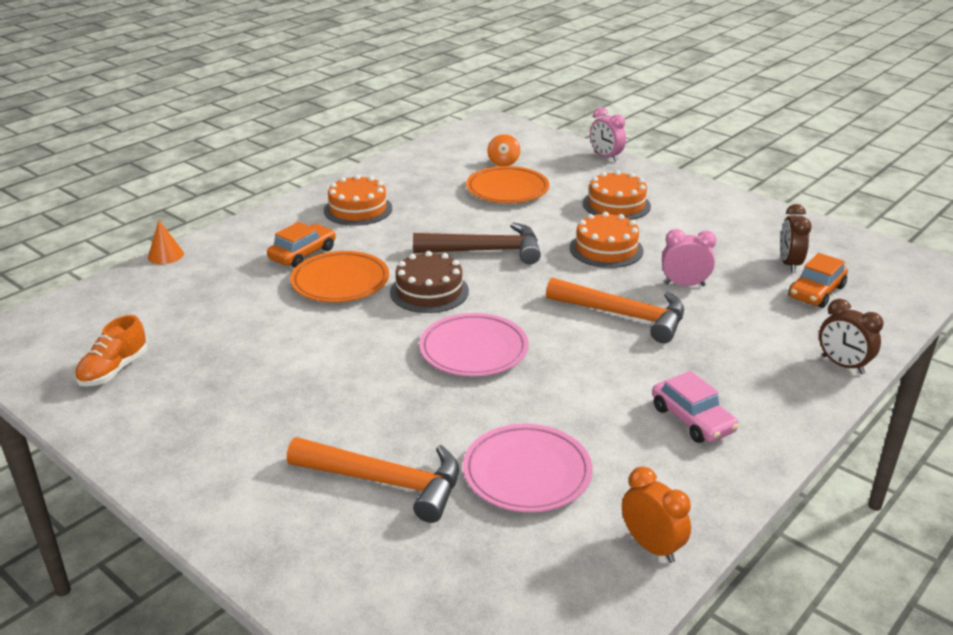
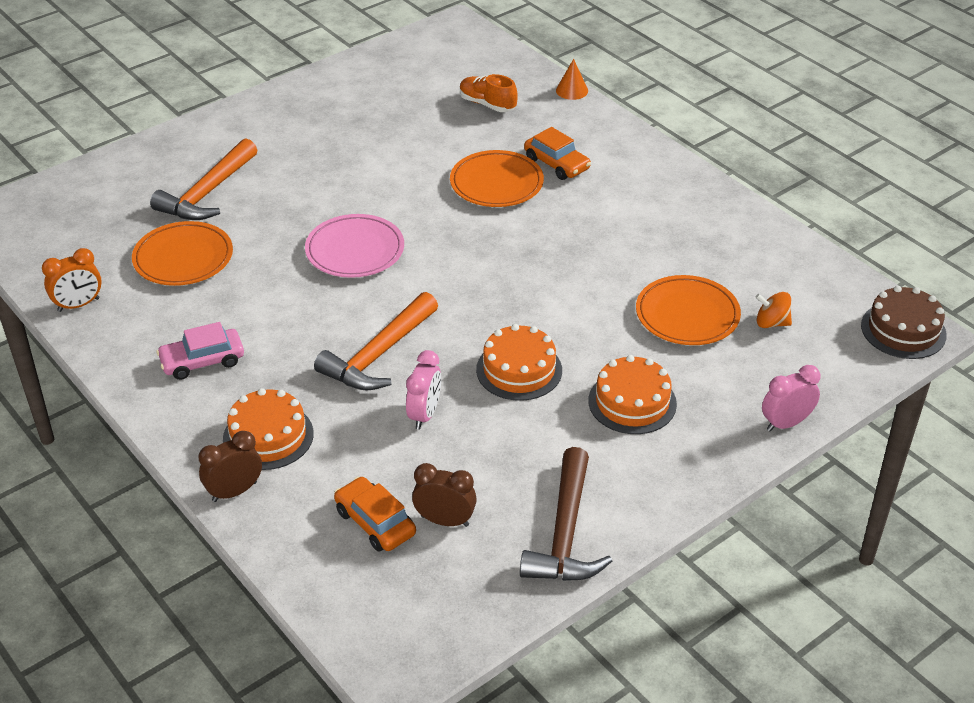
camera: 100 degrees right, 10 degrees up
(114, 370) = (394, 77): orange shoe -> orange shoe (487, 104)
(358, 209) = (650, 201): orange cake -> orange cake (268, 436)
(429, 291) = (463, 234): brown cake -> brown cake (903, 330)
(486, 251) = (536, 279): brown hammer -> brown hammer (565, 533)
(527, 473) = (183, 258): pink plate -> orange plate

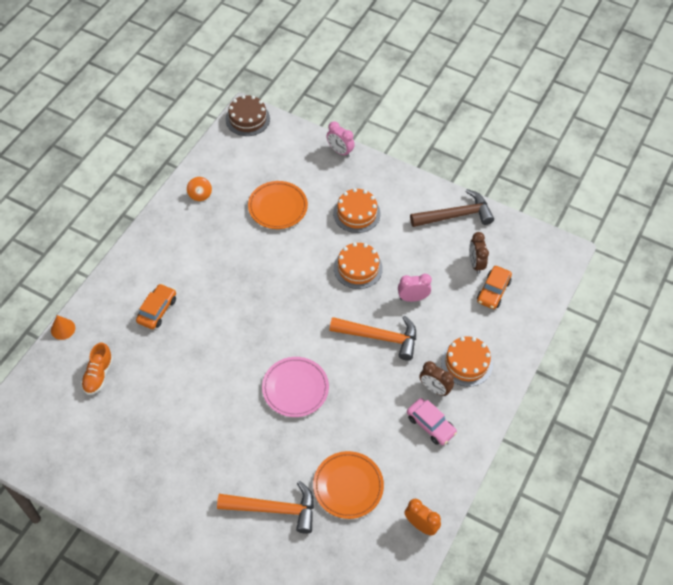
camera: 115 degrees left, 15 degrees up
(234, 491) = (510, 360): brown clock -> brown clock (434, 389)
(496, 184) = (192, 336): orange plate -> none
(771, 323) = (267, 171): orange spinning top -> orange spinning top (200, 195)

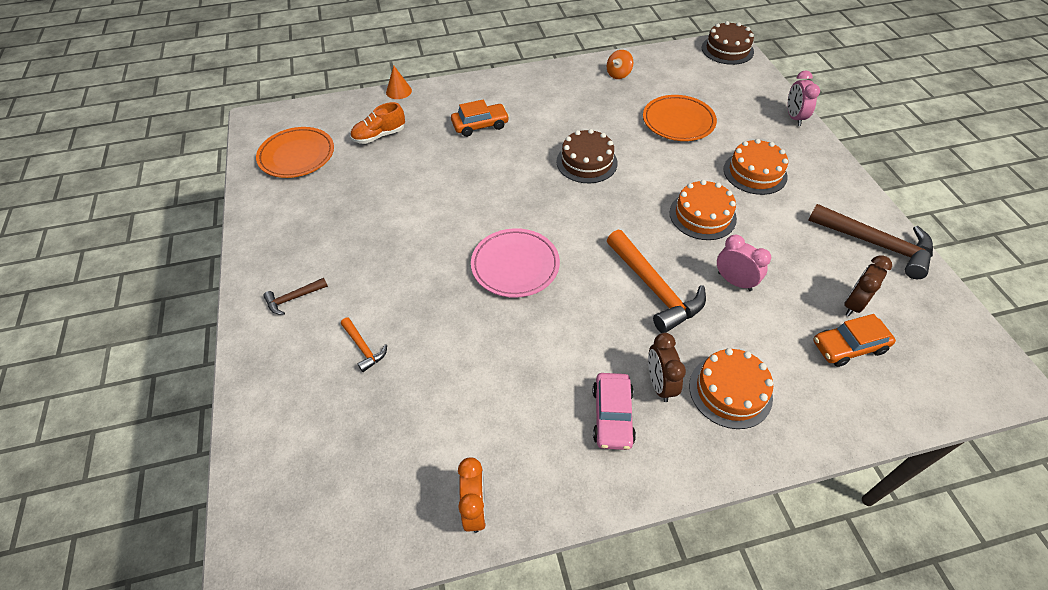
camera: 50 degrees right, 5 degrees down
(197, 522) = (293, 298): none -> brown hammer
(256, 283) = (586, 162): none -> brown cake
(274, 509) = (363, 348): orange hammer -> orange hammer, size x0.49
(348, 486) = (453, 393): orange plate -> orange plate (297, 156)

